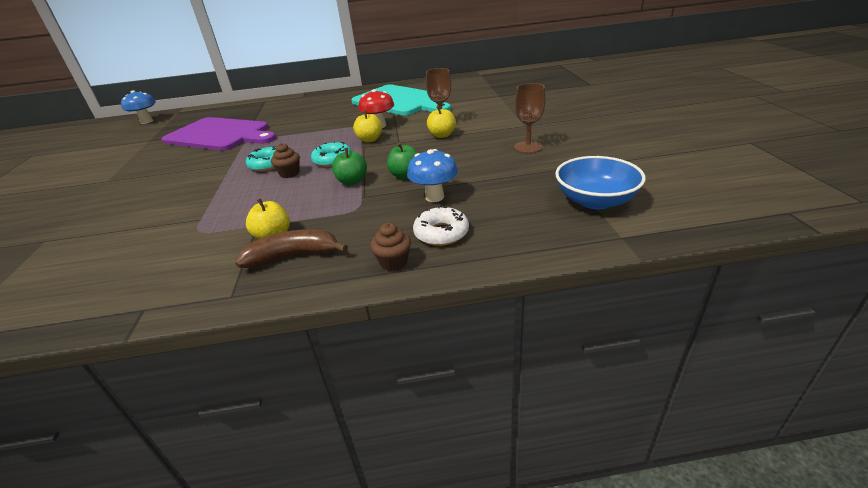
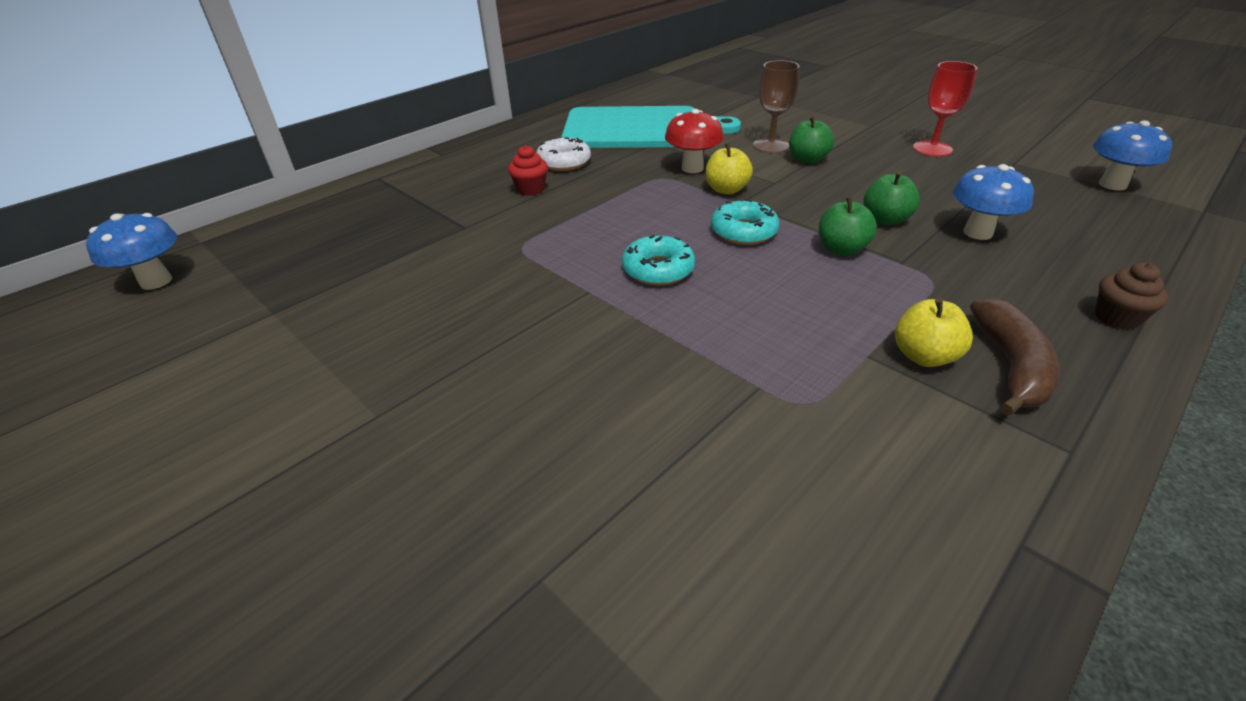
camera: 40 degrees left, 5 degrees up
(220, 135) = (431, 254): purple cutting board -> none
(289, 173) = (727, 270): brown cupcake -> none
(293, 256) = (1010, 366): brown banana -> brown banana turned 150 degrees clockwise
(299, 119) = (530, 189): none -> red cupcake
(441, 233) = (1079, 268): white donut -> white donut (564, 162)
(442, 135) = (807, 160): yellow apple -> green apple
(528, 147) = (932, 149): brown goblet -> red goblet
(595, 201) = (1112, 185): blue bowl -> blue mushroom

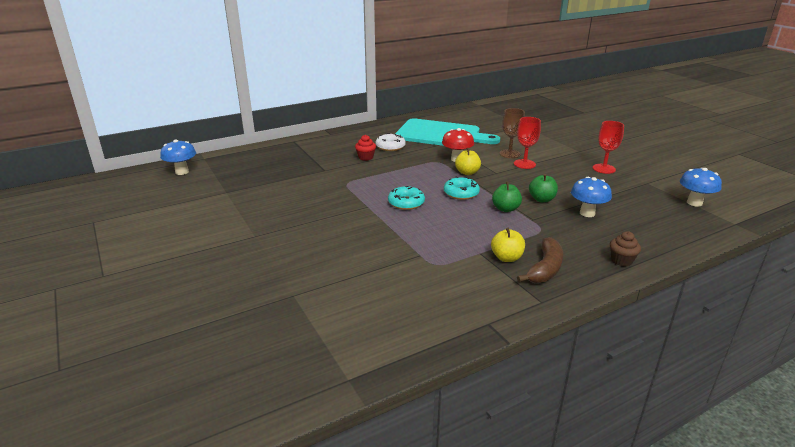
camera: 15 degrees right, 10 degrees down
(807, 160) = (524, 164): green apple -> red goblet

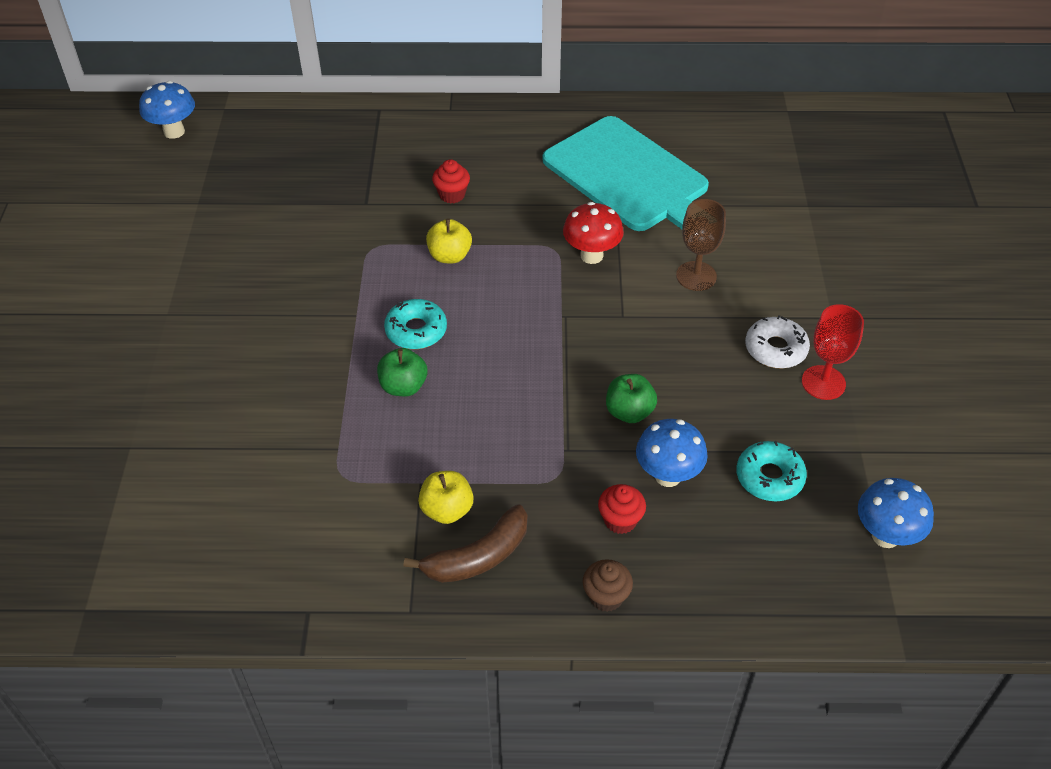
camera: 30 degrees right, 20 degrees up
(390, 146) = (515, 180): white donut -> white donut (775, 349)
(461, 193) = (517, 343): turquoise donut -> turquoise donut (769, 477)
(467, 172) = (575, 296): yellow apple -> yellow apple (449, 256)
(505, 209) = (549, 408): green apple -> green apple (403, 386)
(524, 164) = (694, 313): red goblet -> none
(589, 233) = (620, 520): none -> red cupcake

